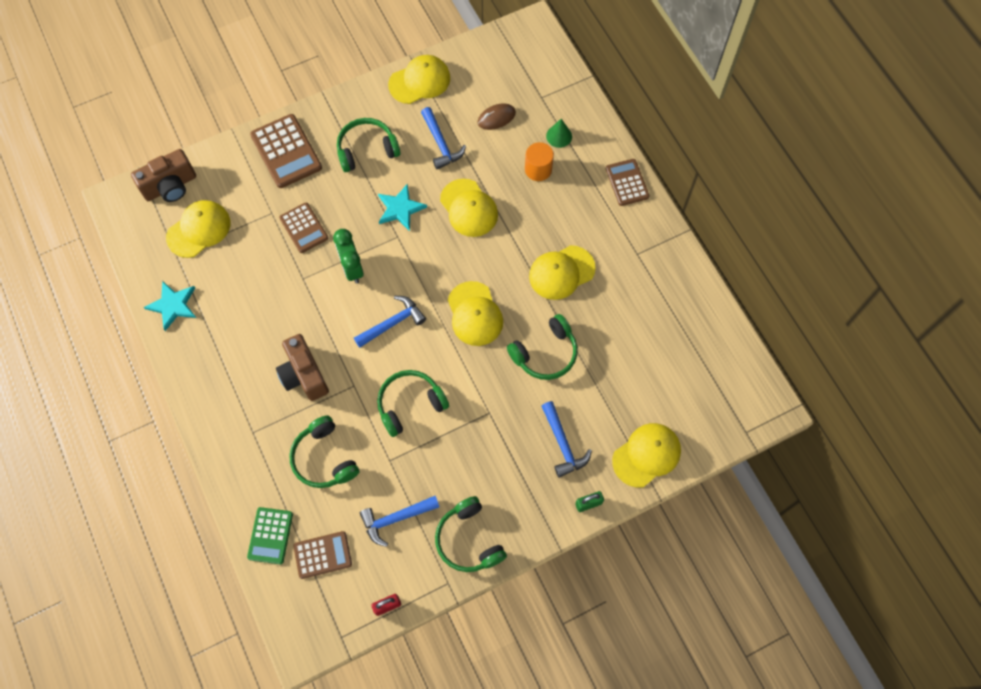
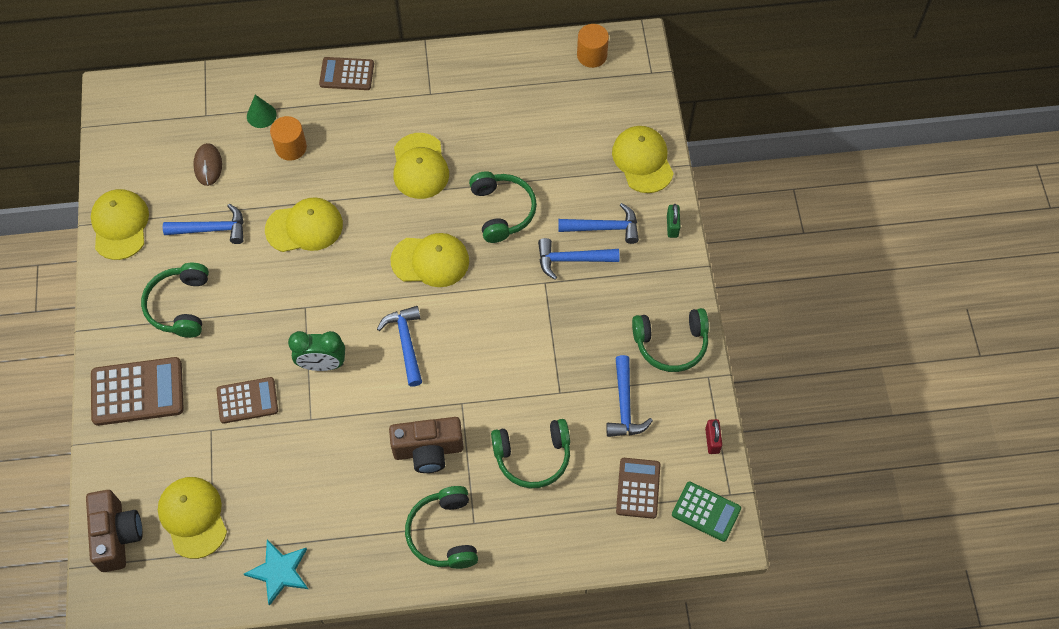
camera: 70 degrees left, 5 degrees down
(270, 535) = (598, 536): green calculator -> green calculator (706, 511)
(400, 208) = (272, 294): turquoise star -> none
(410, 405) = (506, 354): green headphones -> green headphones (444, 533)
(520, 427) = (572, 260): none -> blue hammer
(740, 373) = (592, 55): none -> orange cylinder

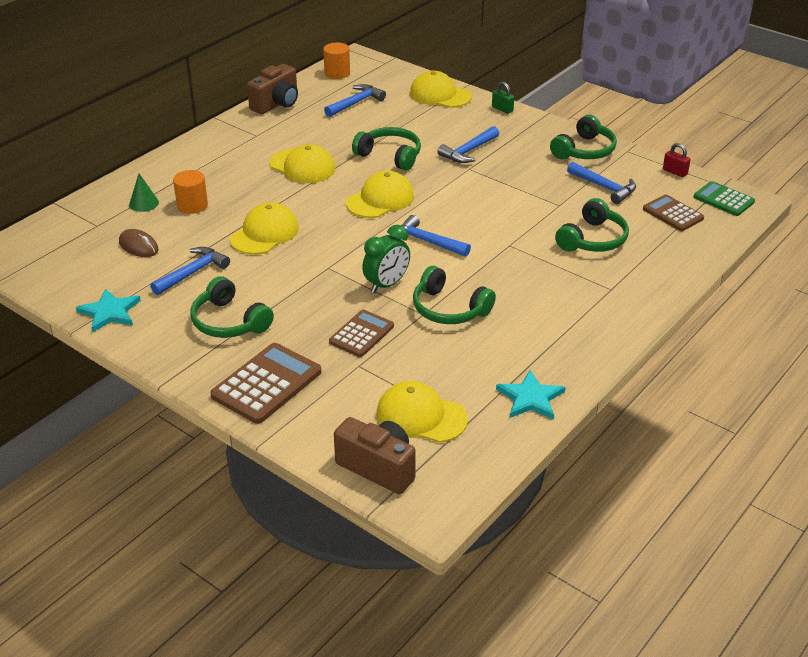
camera: 45 degrees left, 25 degrees down
(120, 225) = (110, 312): yellow cap -> turquoise star
(347, 74) = (180, 155): brown calculator -> none
(428, 450) = (526, 277): brown camera -> brown camera (276, 104)
(444, 533) = (602, 305): green headphones -> green headphones (449, 309)
(604, 228) = (464, 130): blue hammer -> blue hammer (356, 103)
(706, 511) = (723, 199): green calculator -> green calculator turned 120 degrees counterclockwise

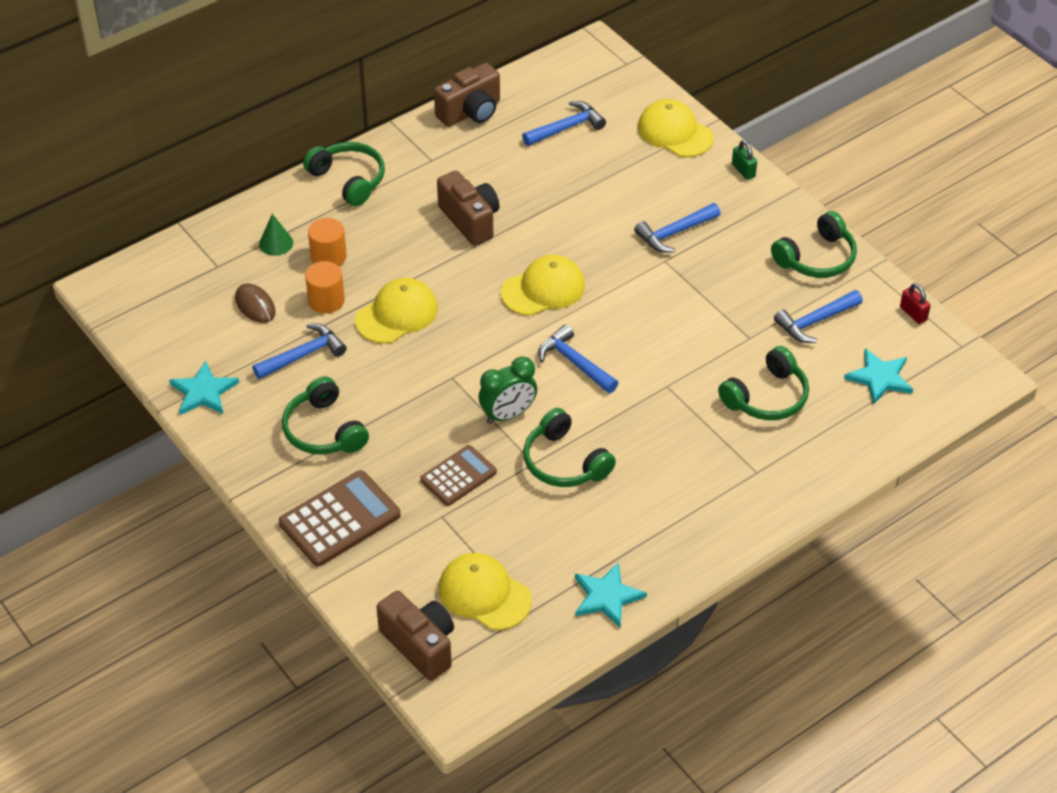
camera: 15 degrees right, 10 degrees up
(302, 166) = (470, 220): yellow cap -> brown camera
(337, 73) = (560, 71): orange cylinder -> orange cylinder (326, 300)
(390, 156) = (578, 223): green headphones -> green headphones (348, 180)
(604, 187) = (815, 321): blue hammer -> blue hammer turned 90 degrees clockwise
(673, 214) = (880, 378): brown calculator -> turquoise star
(723, 199) = (952, 368): green calculator -> none

